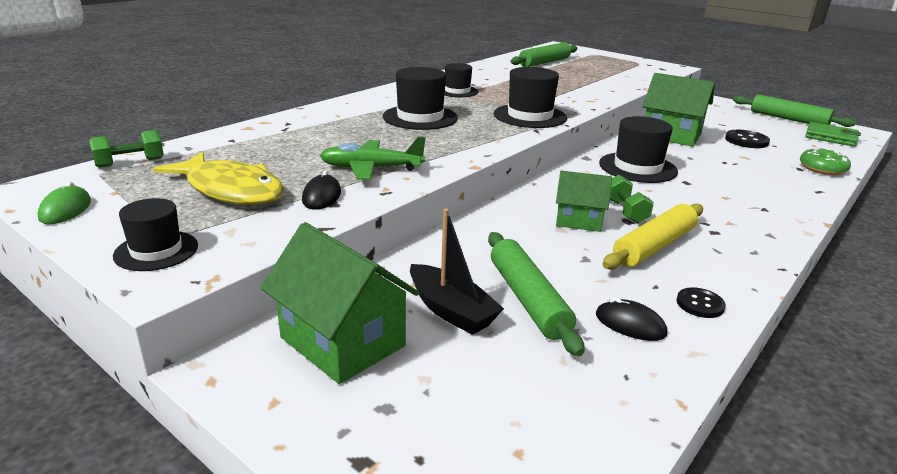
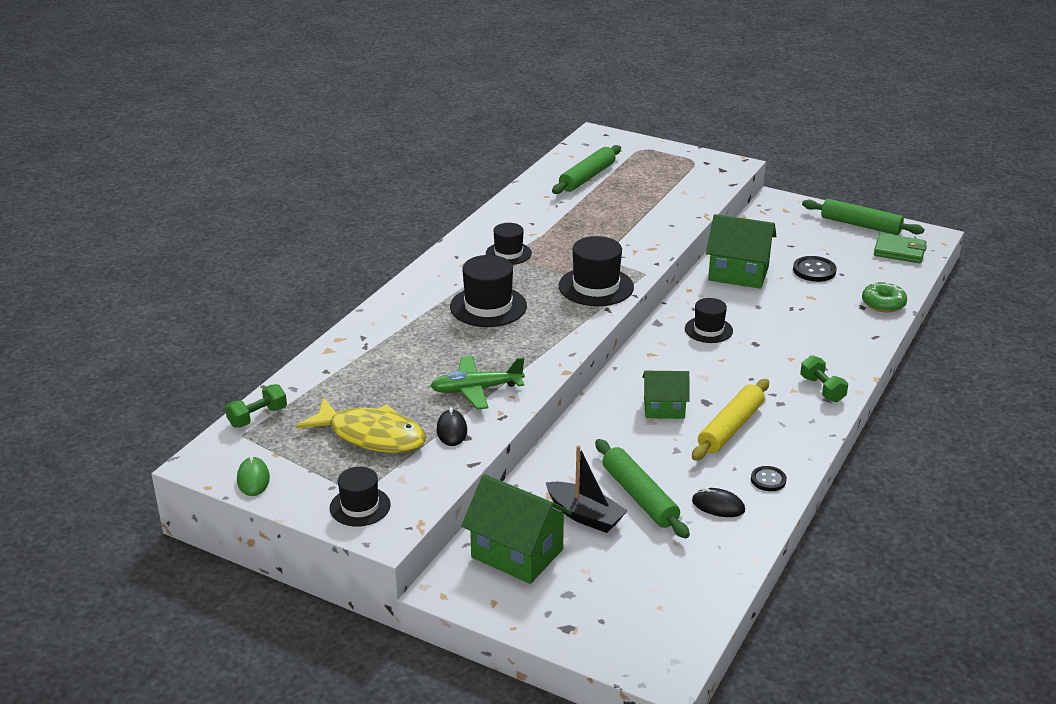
camera: 10 degrees left, 5 degrees up
(625, 211) = (702, 391): green dumbbell -> green dumbbell (822, 389)
(637, 167) = (708, 330): black hat -> black hat, size x0.64

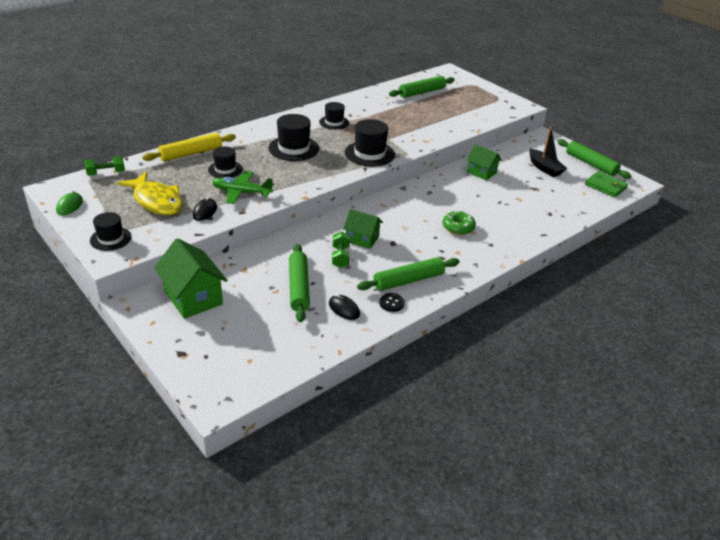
camera: 20 degrees right, 5 degrees up
(585, 515) = (255, 288): black boat -> black boat (544, 168)
(708, 330) = (432, 200): black hat -> black hat (225, 169)
(730, 428) = (395, 263): yellow rolling pin -> yellow rolling pin (191, 153)
(738, 274) = (481, 172): green house -> green house, size x0.63
(764, 445) = (408, 280): none -> green rolling pin
(814, 270) = (535, 183): black button -> none
(822, 389) = (478, 257): green dumbbell -> green dumbbell (340, 257)
(883, 304) = (566, 215): green donut -> green donut (458, 227)

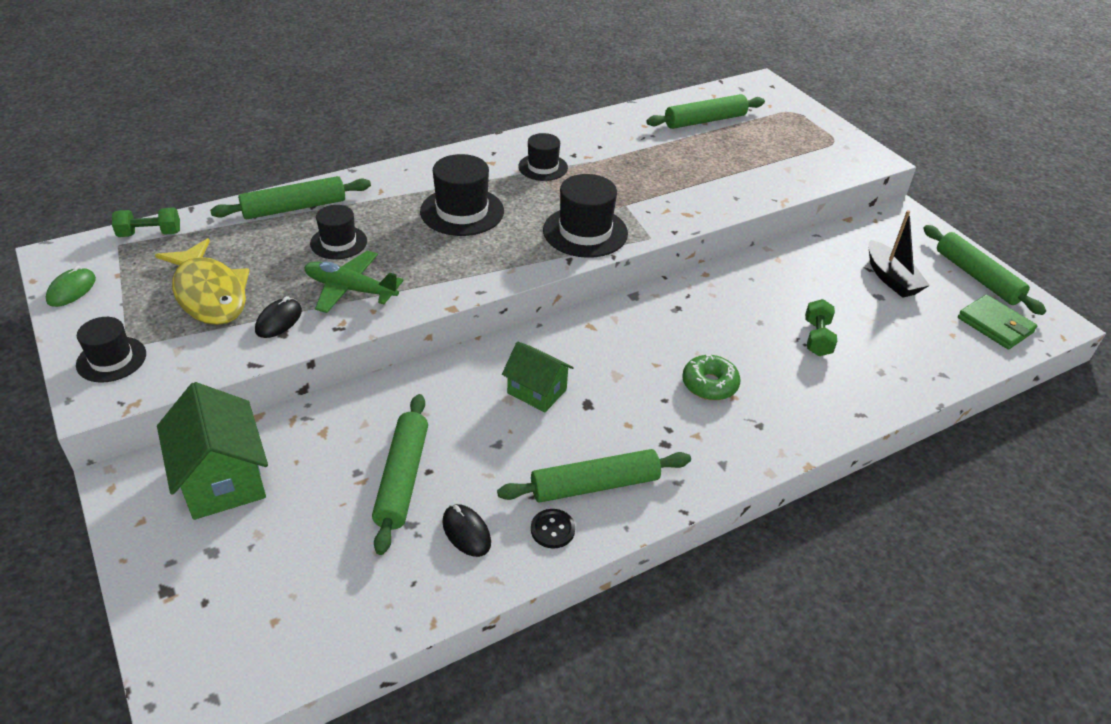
camera: 10 degrees right, 5 degrees up
(191, 153) = (294, 208): yellow rolling pin -> green rolling pin
(340, 257) = (490, 424): green dumbbell -> green dumbbell (817, 338)
(481, 172) = (777, 277): green house -> none

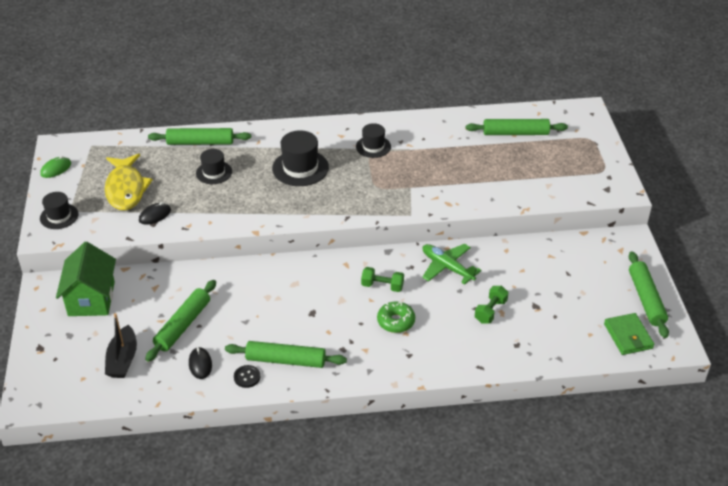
camera: 25 degrees right, 0 degrees up
(150, 234) = (111, 142): green dumbbell -> green dumbbell (382, 286)
(350, 289) = (204, 205): green plane -> green plane (447, 267)
(537, 391) = (287, 297): green house -> none
(585, 232) = (370, 200): black hat -> none
(891, 278) = (578, 284): black boat -> black boat (123, 360)

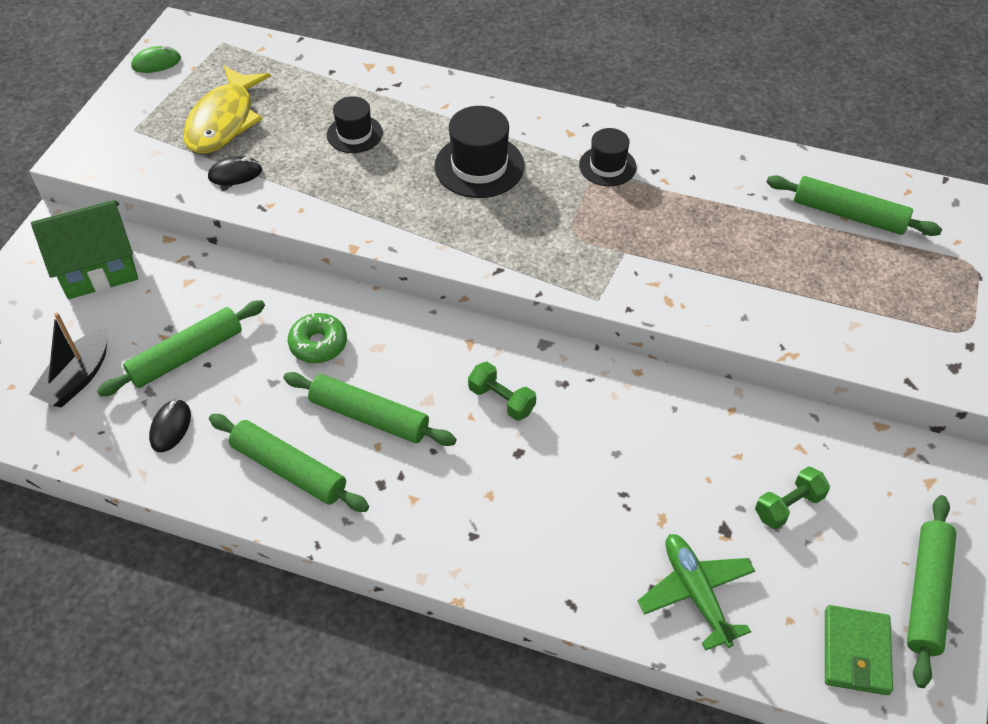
camera: 25 degrees right, 10 degrees up
(59, 216) = (115, 133): black hat -> none
(91, 299) = (98, 269): green house -> green house turned 45 degrees clockwise
(200, 142) = (365, 82): green rolling pin -> green rolling pin (369, 416)
(247, 377) = (219, 474): black button -> none
(396, 321) = (486, 469): green donut -> green donut (318, 344)
(447, 267) = (619, 405): green plane -> green plane (696, 593)
(490, 311) = (645, 509): green dumbbell -> green dumbbell (788, 506)

